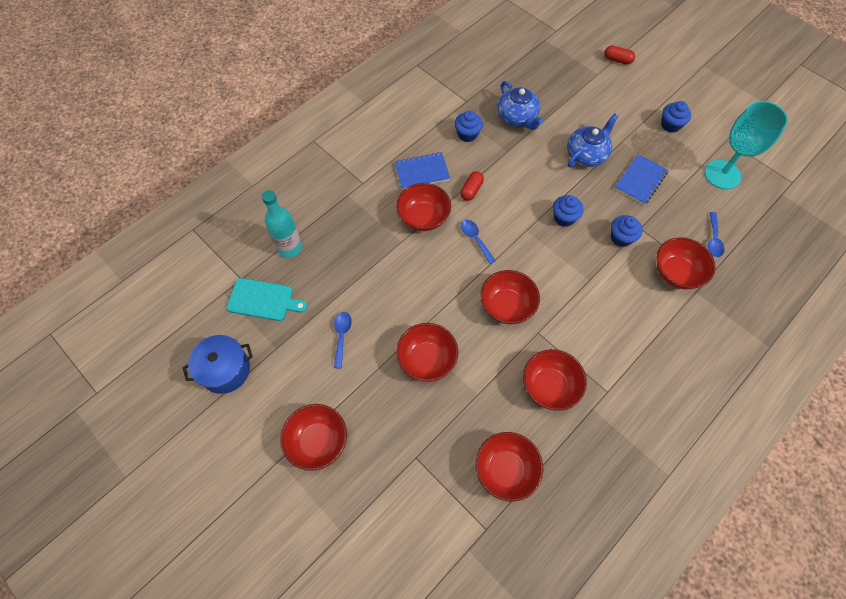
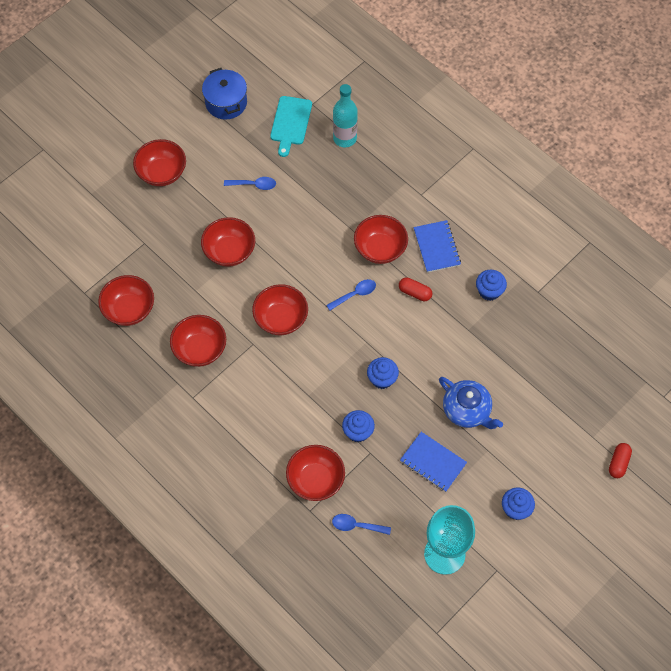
camera: 90 degrees right, 0 degrees up
(517, 117) = (517, 343): blue teapot -> none

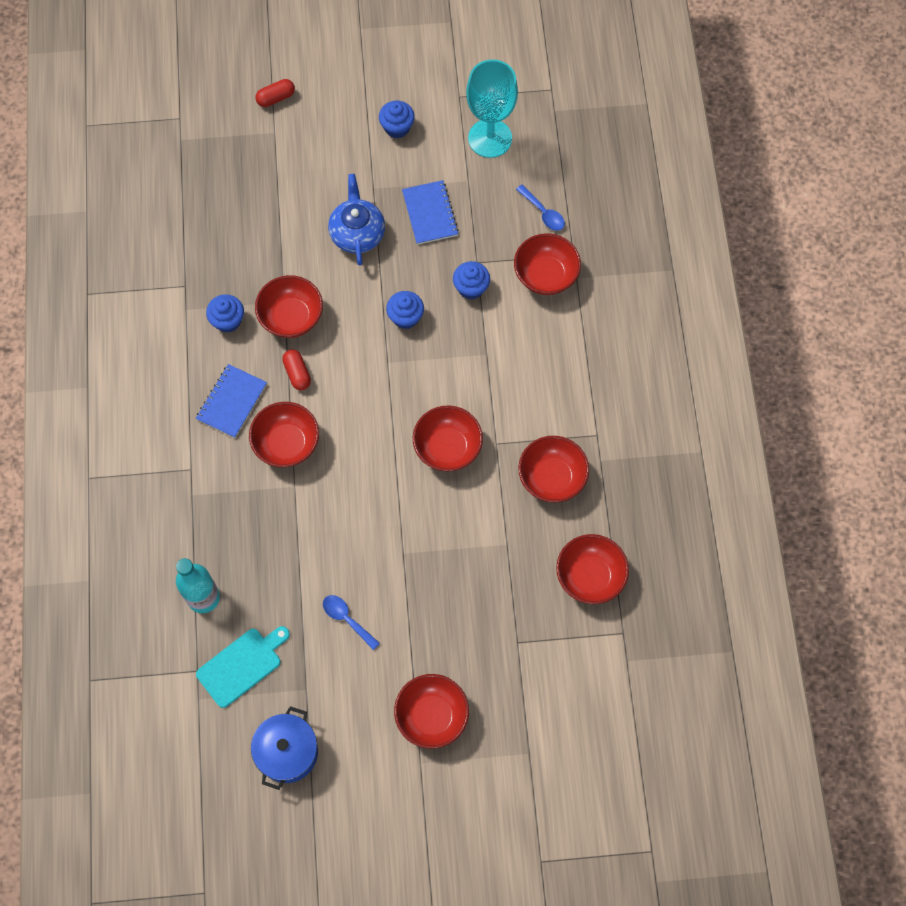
camera: 140 degrees left, 5 degrees up
(229, 251) = (437, 561): red bowl -> red bowl (291, 317)
(355, 294) = (355, 416): blue spoon -> none

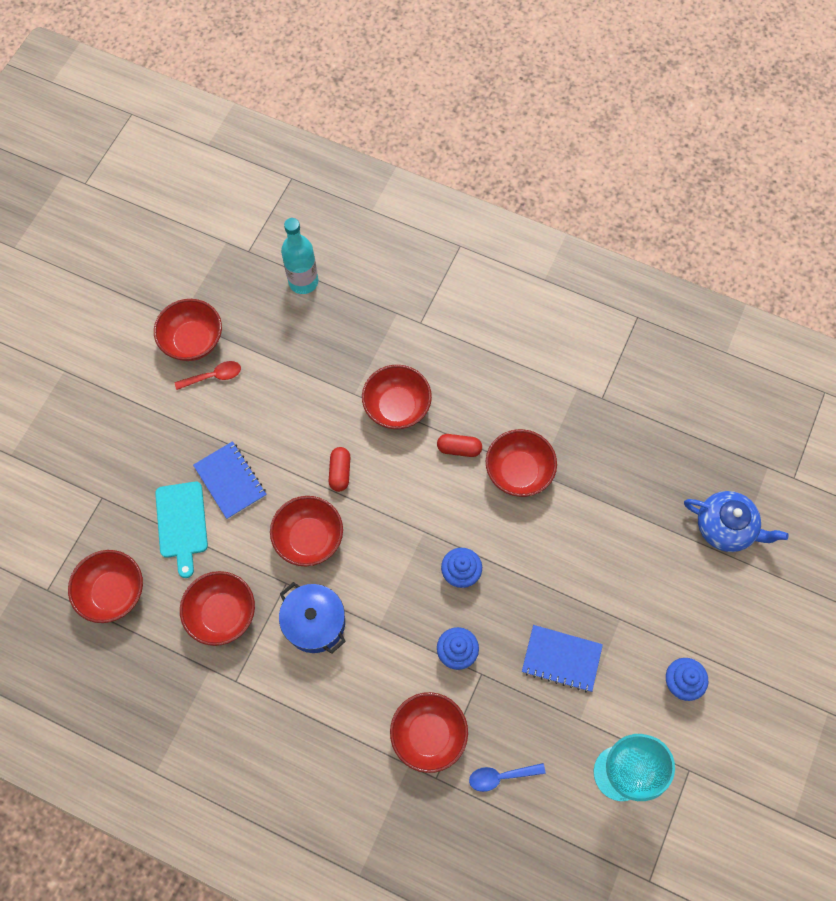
camera: 120 degrees right, 0 degrees up
(228, 321) = (545, 417): blue cupcake -> none
(232, 402) = (463, 382): blue notebook -> blue notebook (230, 481)
(242, 665) = (230, 283): turquoise cutting board -> turquoise cutting board (181, 523)
(276, 98) = (776, 579): red capsule -> red capsule (340, 472)
(287, 752) = (141, 282): blue pot -> blue pot (315, 623)
(347, 619) = (213, 376): blue spoon -> red spoon
(357, 233) = (577, 577): blue teapot -> blue teapot (726, 527)
(432, 716) = (92, 398): red bowl -> red bowl (193, 341)

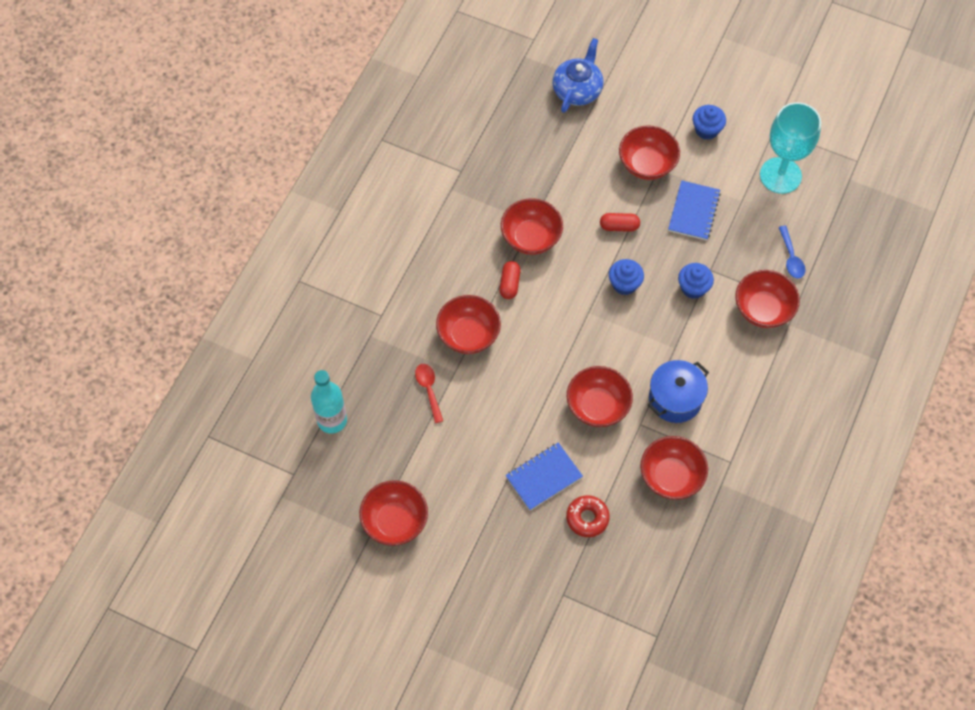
camera: 90 degrees left, 5 degrees down
(113, 592) = (656, 574): red bowl -> red bowl (647, 164)
(181, 523) = (587, 518): turquoise cutting board -> red donut
(213, 376) = (434, 499): red spoon -> red spoon (429, 390)
(340, 472) = (533, 382): red capsule -> red capsule (619, 226)

